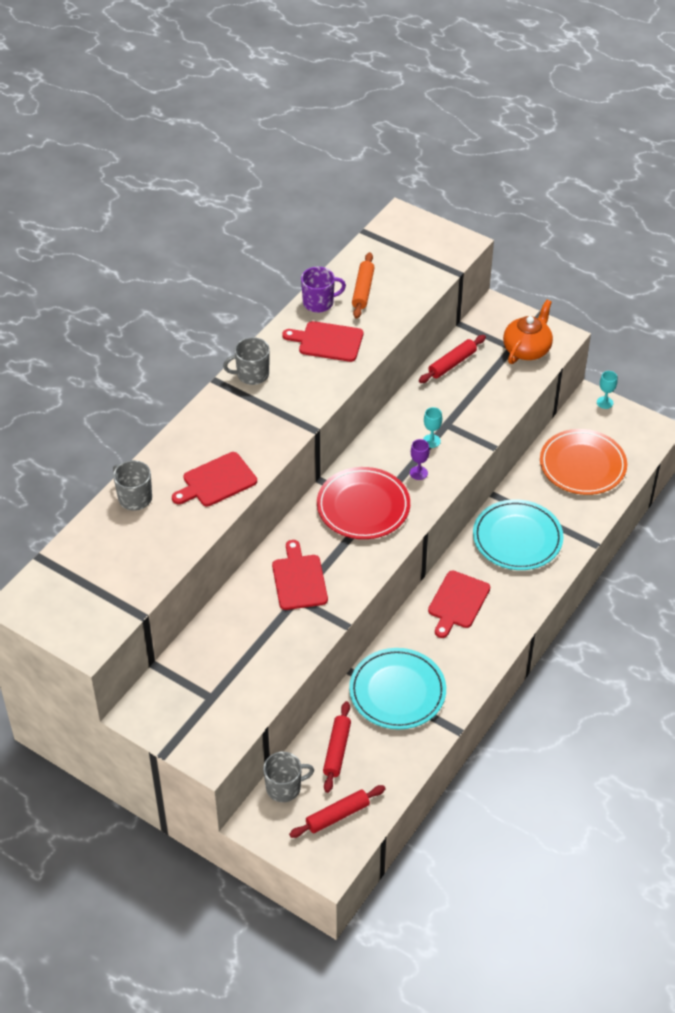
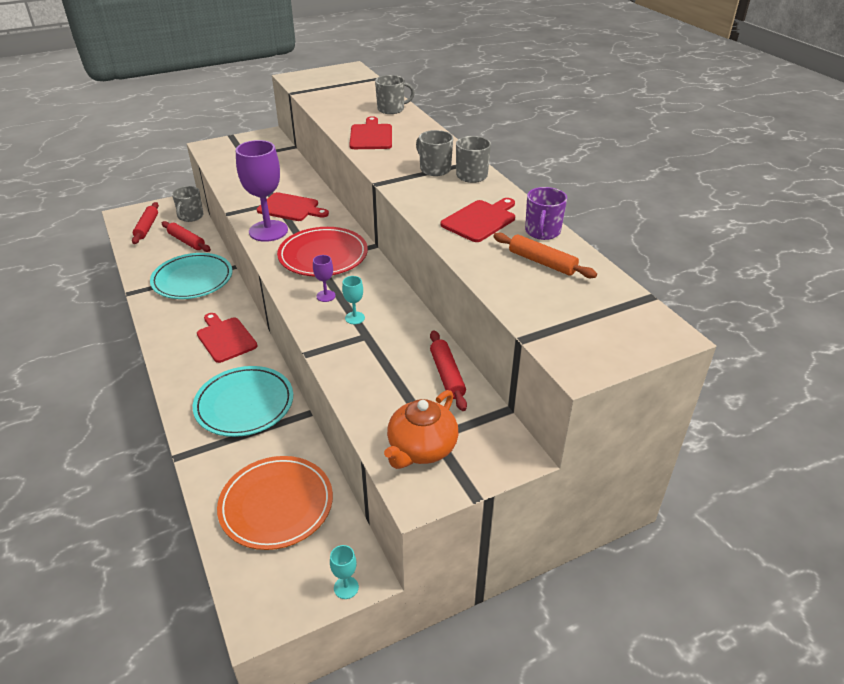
camera: 120 degrees right, 10 degrees down
(257, 403) = (434, 169): none -> grey mug
(353, 571) = (268, 231): none -> purple goblet
(527, 349) = (421, 449): orange teapot -> orange teapot turned 60 degrees clockwise

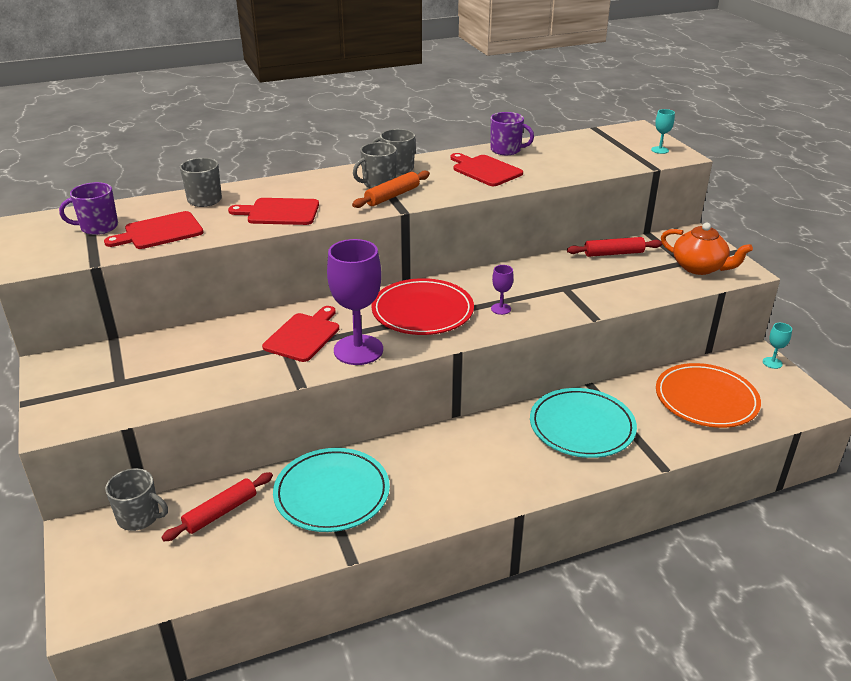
camera: 85 degrees left, 5 degrees down
(147, 227) = (152, 570): red rolling pin -> none
(225, 338) = (469, 449): red cutting board -> red cutting board (160, 232)
(344, 86) = (98, 227): none -> purple mug
(355, 318) = (538, 293): turquoise goblet -> turquoise goblet (660, 150)
(542, 262) = (553, 154): orange rolling pin -> orange rolling pin (392, 196)

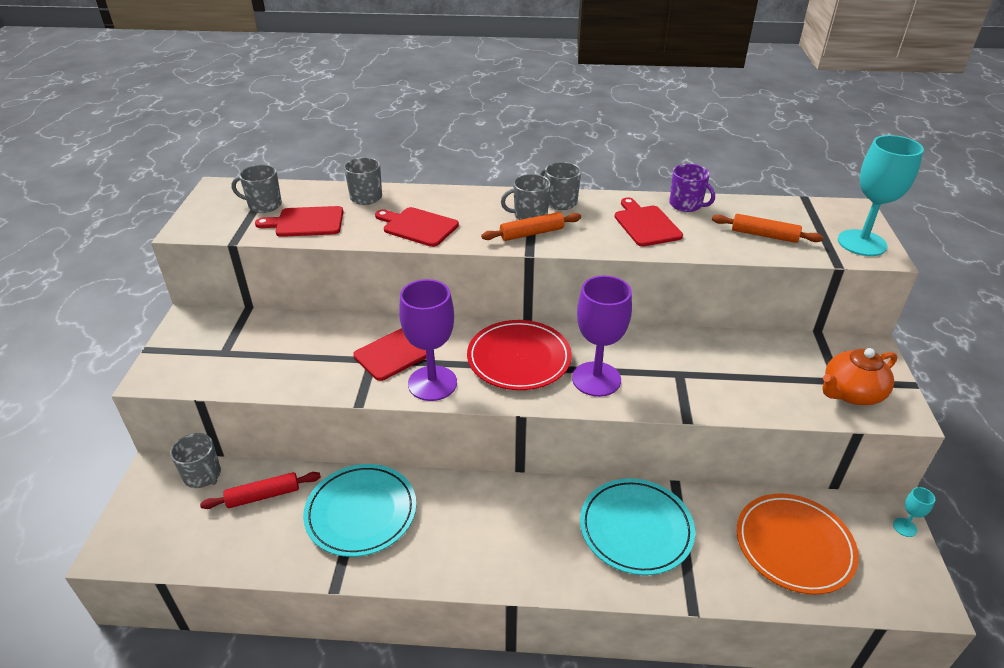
camera: 25 degrees right, 5 degrees up
(98, 227) = (264, 205): purple mug -> grey mug
(501, 309) = (596, 379): purple goblet -> purple goblet, size x2.30
(585, 159) = (764, 235): none -> orange rolling pin
(613, 253) = (761, 347): red rolling pin -> none
(660, 150) = (861, 243): turquoise goblet -> turquoise goblet, size x2.30
(699, 267) = (851, 393): orange teapot -> orange teapot turned 90 degrees clockwise

